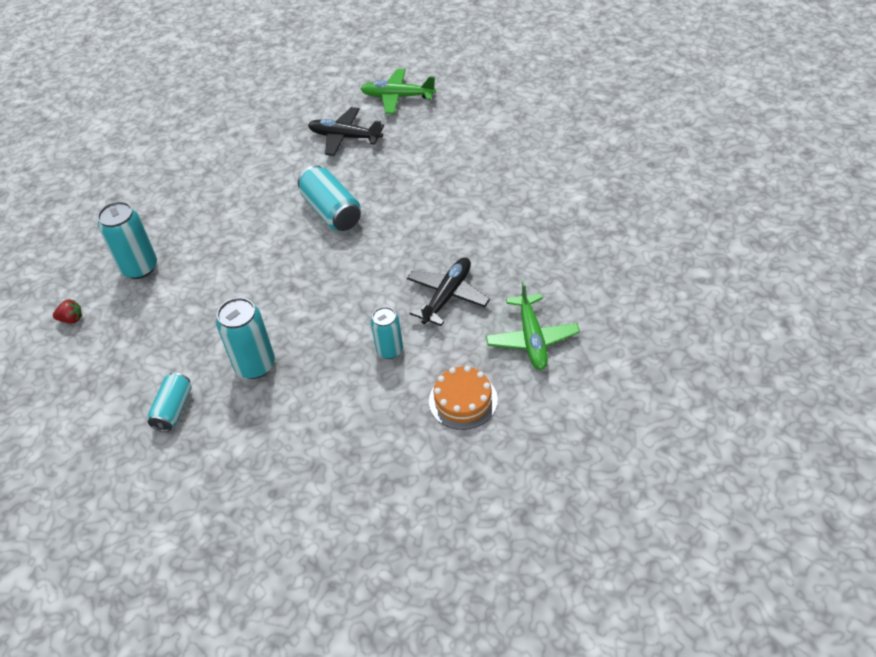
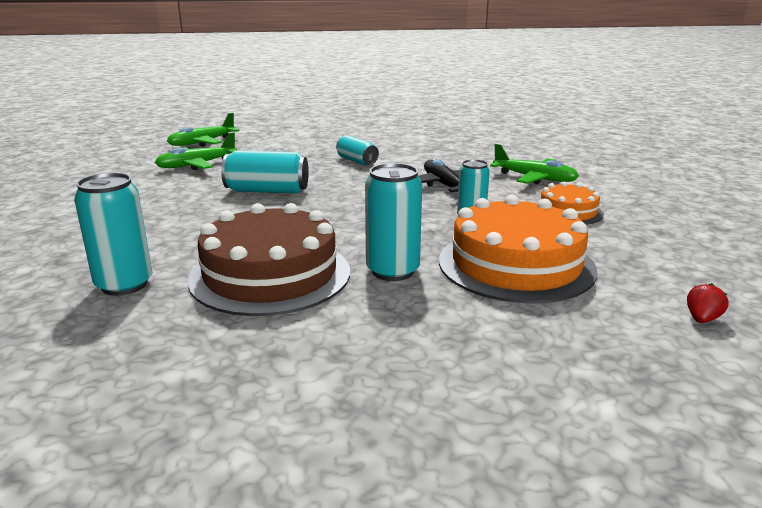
camera: 55 degrees left, 25 degrees down
(71, 319) = (99, 353): red strawberry -> red strawberry (702, 319)
(173, 409) = (382, 331): turquoise can -> turquoise can (357, 161)
(201, 315) = (270, 275): none -> brown cake
(321, 421) = (516, 264): none -> orange cake
(345, 137) = (196, 165): black plane -> green plane

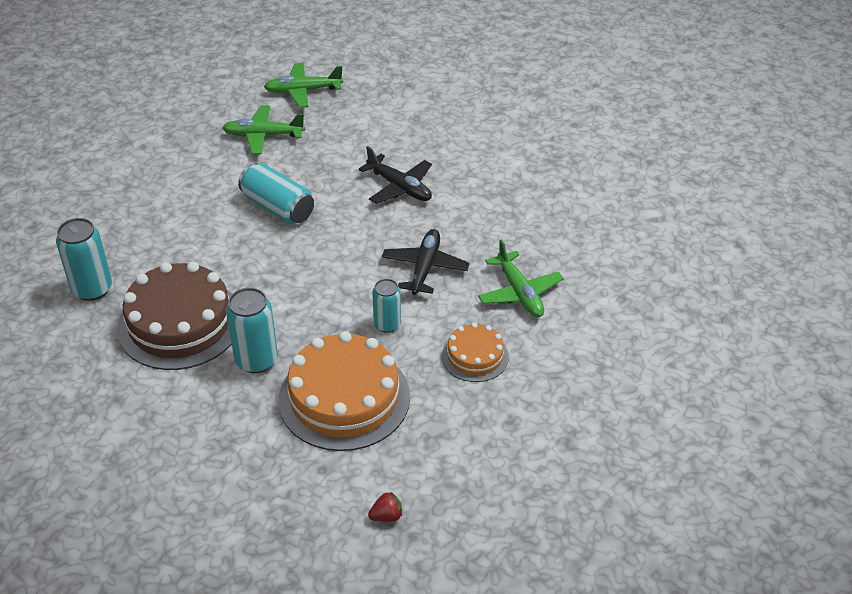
camera: 35 degrees right, 20 degrees up
(357, 161) = (400, 187): turquoise can -> black plane

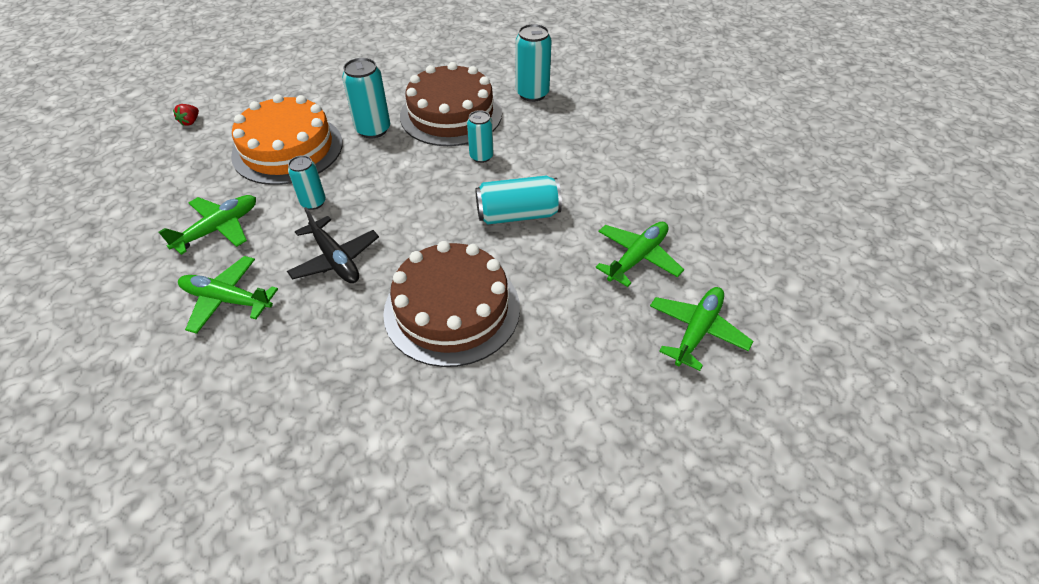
camera: 130 degrees right, 5 degrees up
(226, 266) = (481, 156): none -> turquoise can
(400, 187) = (452, 309): black plane -> brown cake
(475, 356) = (219, 228): orange cake -> green plane

